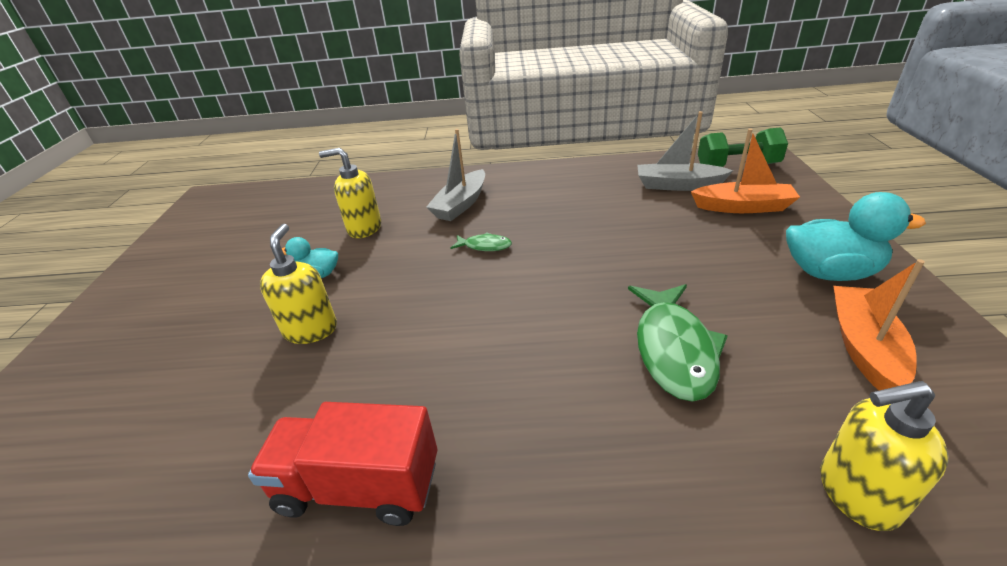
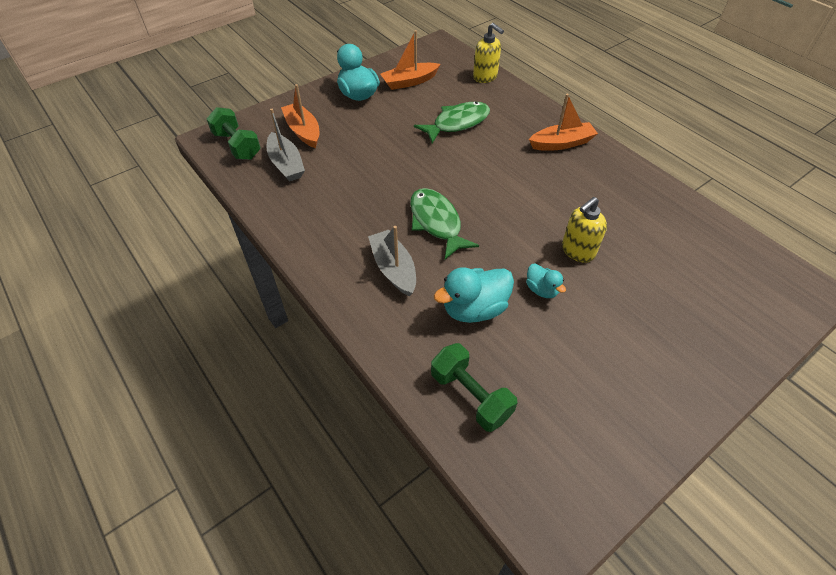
camera: 130 degrees left, 15 degrees up
(311, 200) = (470, 396): none -> green dumbbell
(358, 486) = (610, 172): red truck -> none
(364, 228) = (474, 309): yellow soap dispenser -> turquoise duck
(461, 204) = (393, 269): grey boat -> grey boat turned 105 degrees counterclockwise
(484, 246) = (436, 222): green fish -> green fish, size x2.03
(500, 469) = (561, 143): none -> orange boat

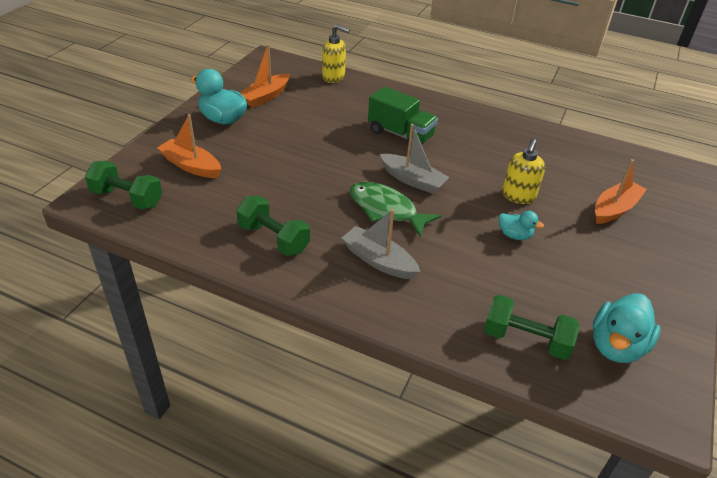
camera: 30 degrees left, 10 degrees down
(286, 164) = (197, 201): grey boat -> grey boat (412, 180)
(321, 217) = (273, 238): none -> green dumbbell
(457, 123) = (339, 122): green fish -> none
(474, 309) = (474, 269): turquoise duck -> turquoise duck (616, 346)
(506, 151) = (400, 134): none -> green truck
(561, 143) = (440, 116): orange boat -> orange boat (614, 209)

